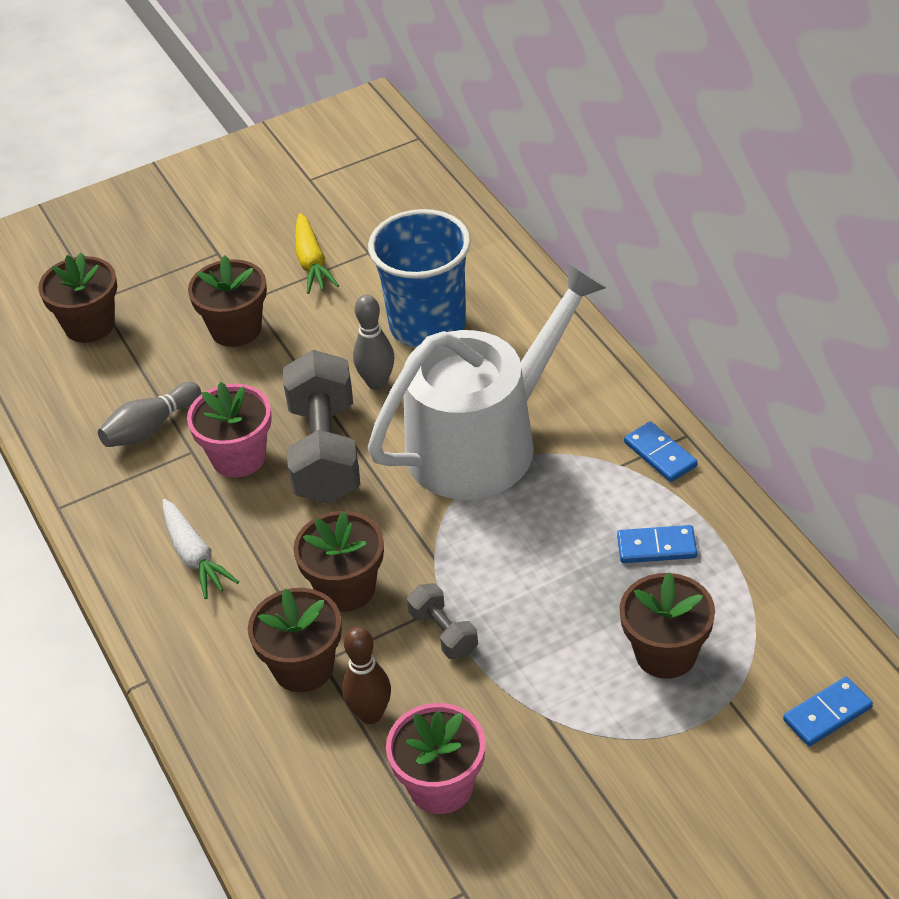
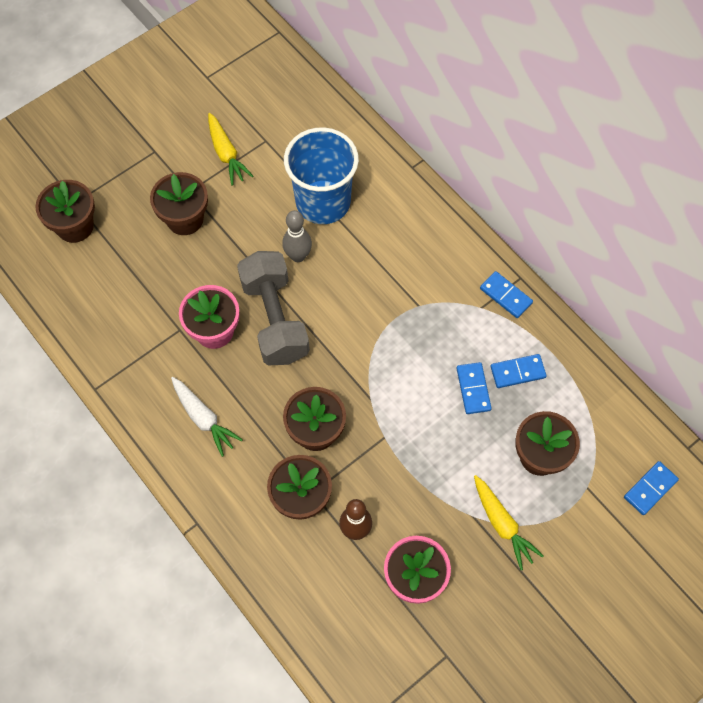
camera: 15 degrees left, 20 degrees up
(150, 428) = (144, 313): grey bowling pin -> none
(443, 633) = (390, 459): grey dumbbell -> none
(485, 441) = (384, 298): white watering can -> none
(586, 561) = (473, 389): none -> blue domino
(589, 733) = (502, 524): none -> yellow carrot

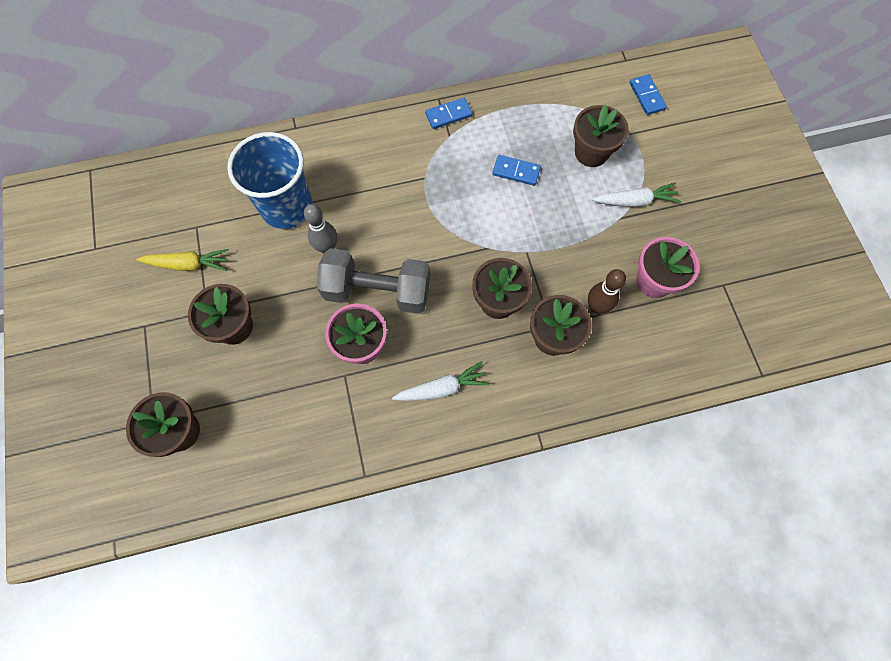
camera: 65 degrees left, 5 degrees up
(502, 524) = (635, 201): yellow carrot -> white carrot
(517, 372) = (516, 136): blue domino -> none

